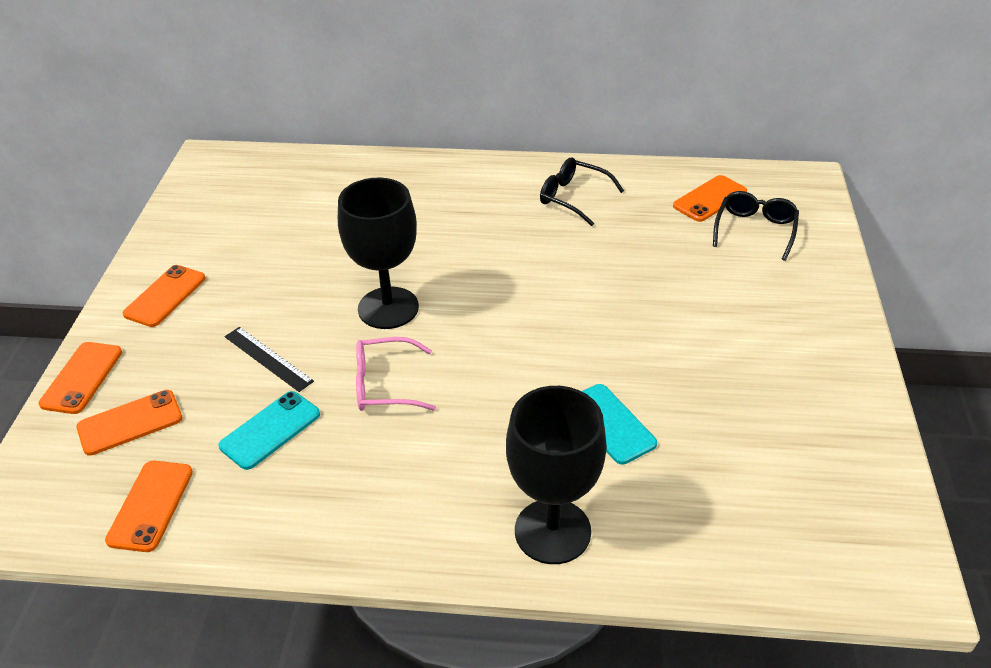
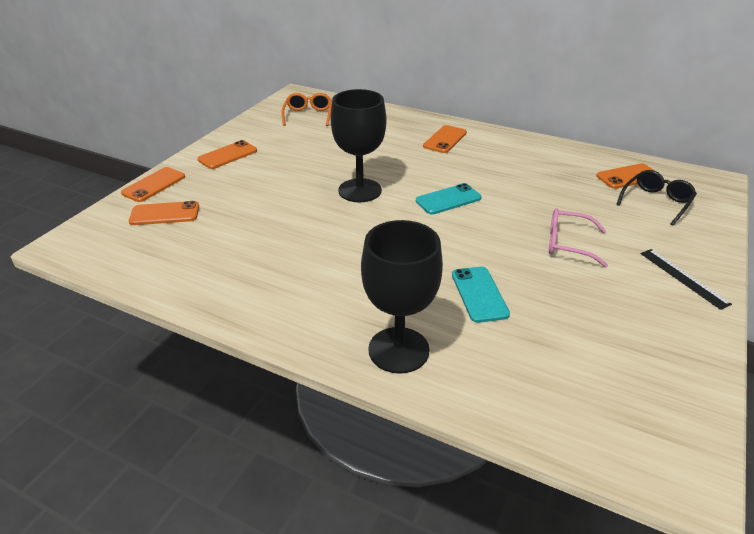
camera: 20 degrees right, 5 degrees down
(151, 506) = (147, 260): orange phone -> orange phone (445, 139)
(247, 194) = (308, 115): none -> orange glasses
(268, 359) = (267, 200): black ruler -> black ruler (683, 278)
(270, 430) = (244, 238): turquoise phone -> turquoise phone (448, 199)
(384, 385) = (332, 232): pink glasses -> pink glasses (567, 244)
(573, 197) = (523, 156): black glasses -> none

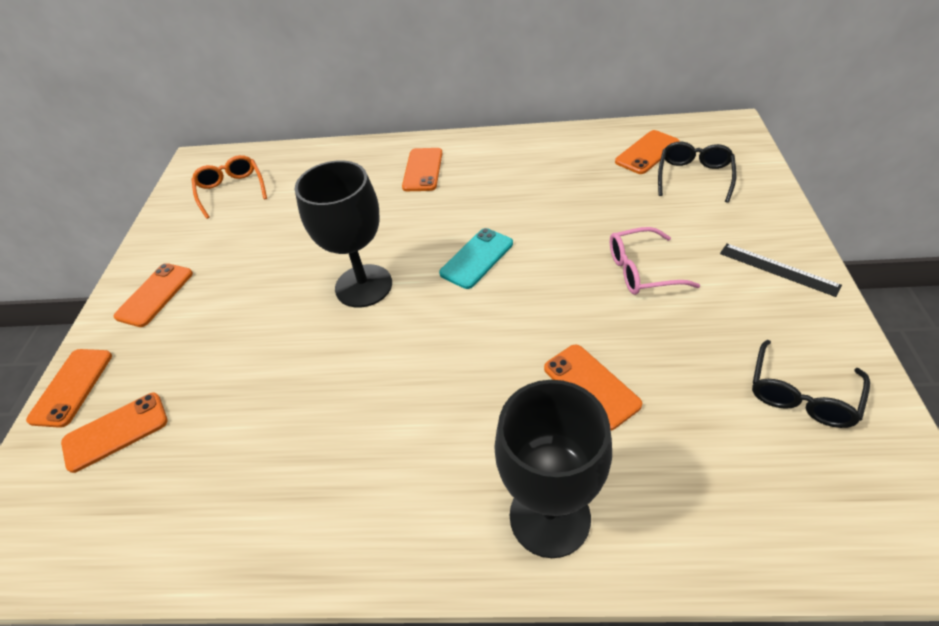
camera: 20 degrees left, 10 degrees up
(479, 294) = (591, 386): turquoise phone -> orange phone
(641, 355) = (801, 395): none -> black glasses

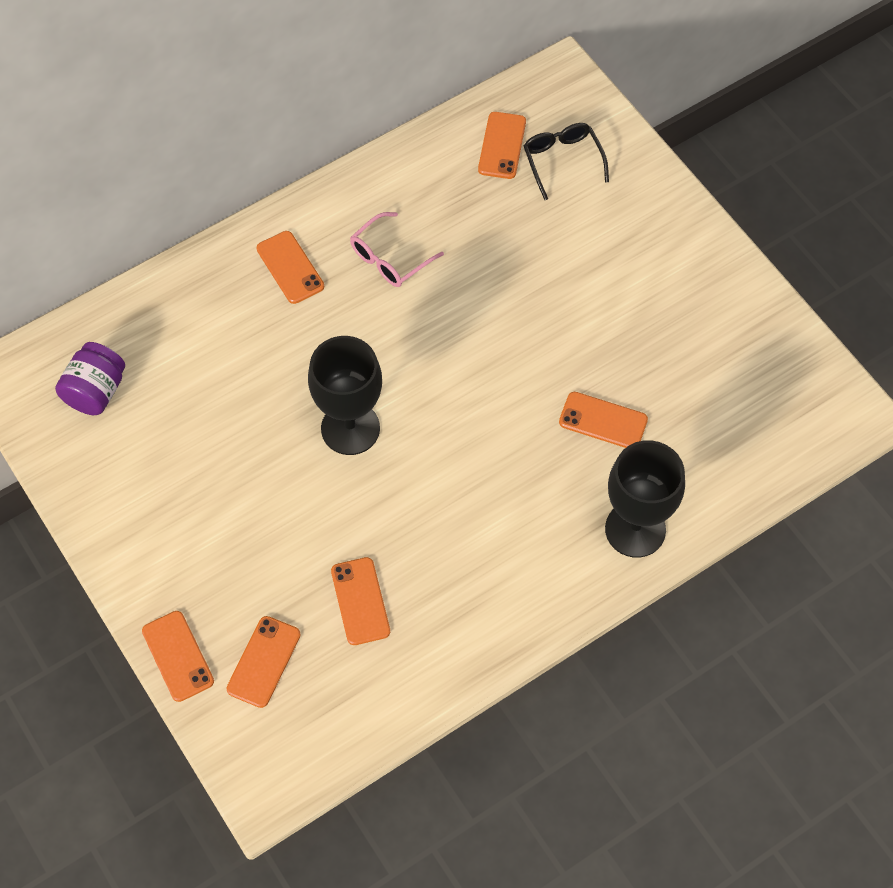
camera: 40 degrees left, 15 degrees up
(155, 295) = (152, 541): orange phone -> orange phone (360, 601)
(231, 190) = (96, 391): orange glasses -> purple jar
(477, 258) = (430, 349): turquoise phone -> none
(641, 270) = (577, 294): pink glasses -> pink glasses (389, 259)
(778, 269) = (681, 241): black ruler -> none
(801, 395) = (745, 352): black glasses -> none

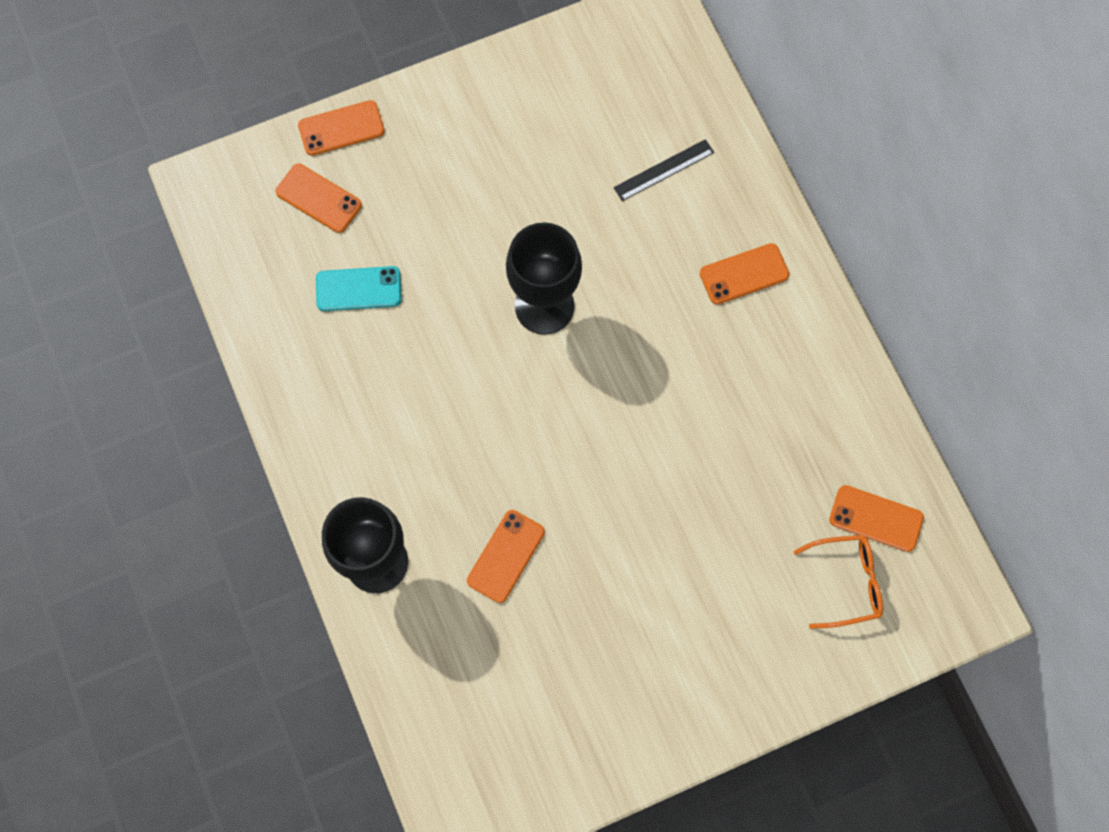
camera: 100 degrees right, 10 degrees up
(96, 391) = (628, 83): purple jar -> none
(190, 347) = (664, 170): none -> black ruler
(360, 601) = (358, 289): orange phone -> turquoise phone
(389, 259) = (740, 374): pink glasses -> none
(562, 161) = (847, 582): black glasses -> orange glasses

